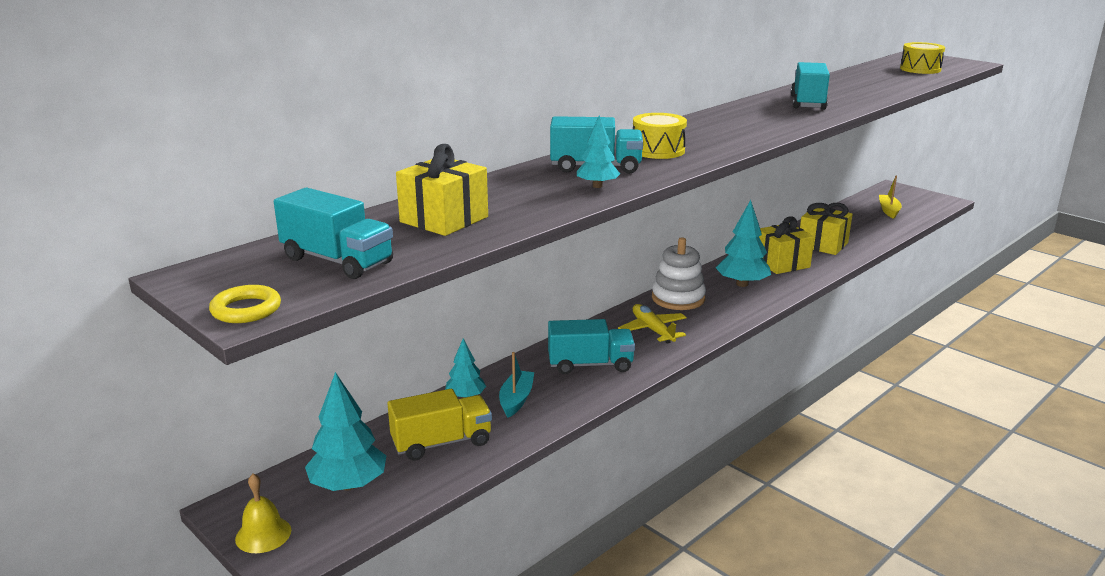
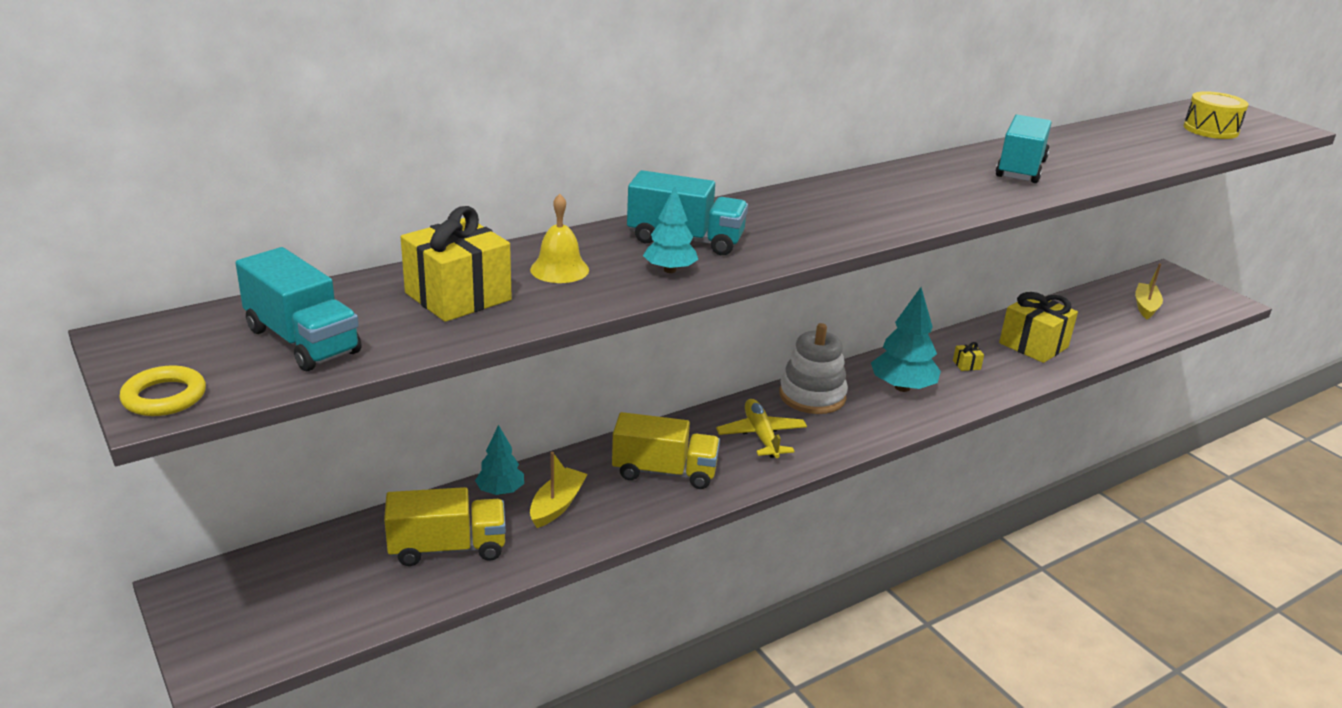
camera: 10 degrees right, 5 degrees up
(263, 534) = (206, 630): yellow bell -> yellow bell (559, 269)
(348, 485) = (322, 584): turquoise tree -> none
(516, 399) = (557, 505): turquoise boat -> yellow boat
(590, 364) = (664, 472): turquoise truck -> yellow truck
(658, 150) = (778, 223): yellow drum -> none
(781, 263) = (966, 365): yellow gift -> yellow gift, size x0.41

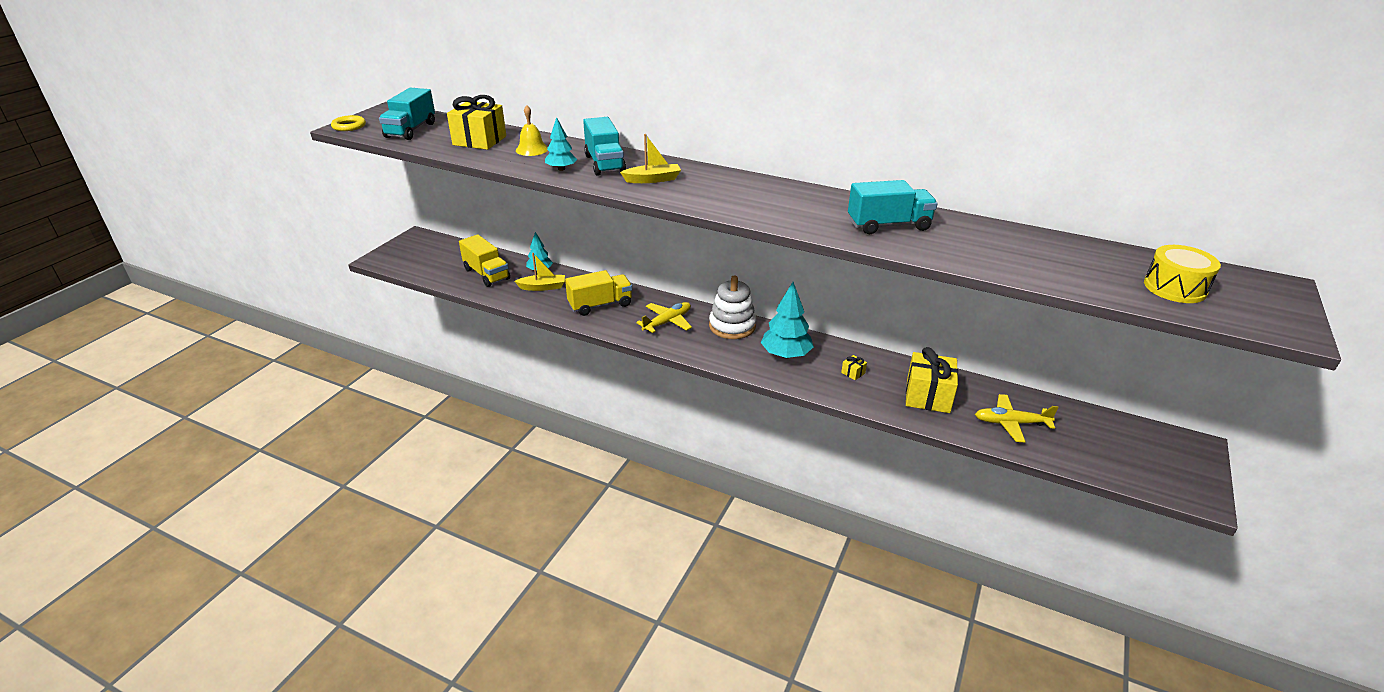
camera: 60 degrees right, 5 degrees up
(664, 472) = (600, 305): yellow truck -> yellow truck turned 90 degrees counterclockwise
(1099, 327) = (1010, 423): none -> yellow plane
(1145, 306) = (1095, 442): yellow boat -> yellow boat (652, 179)

